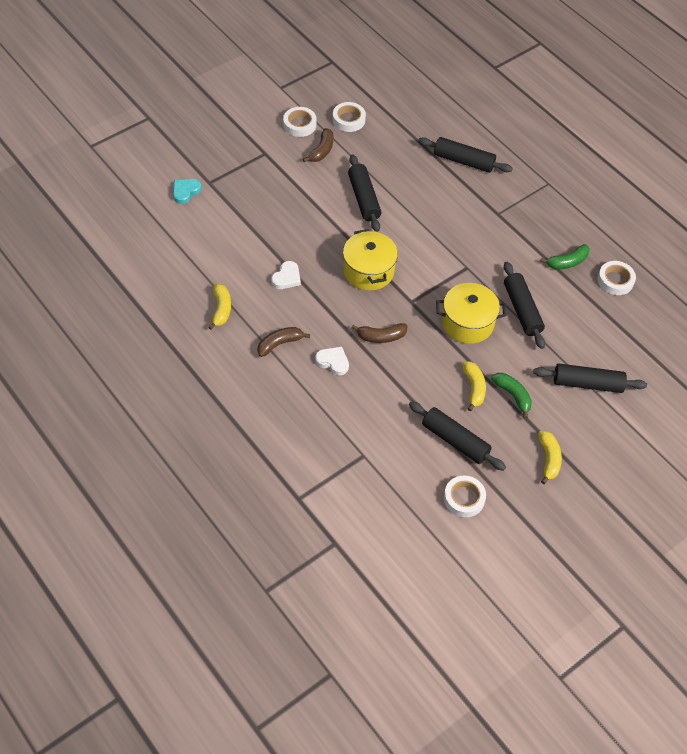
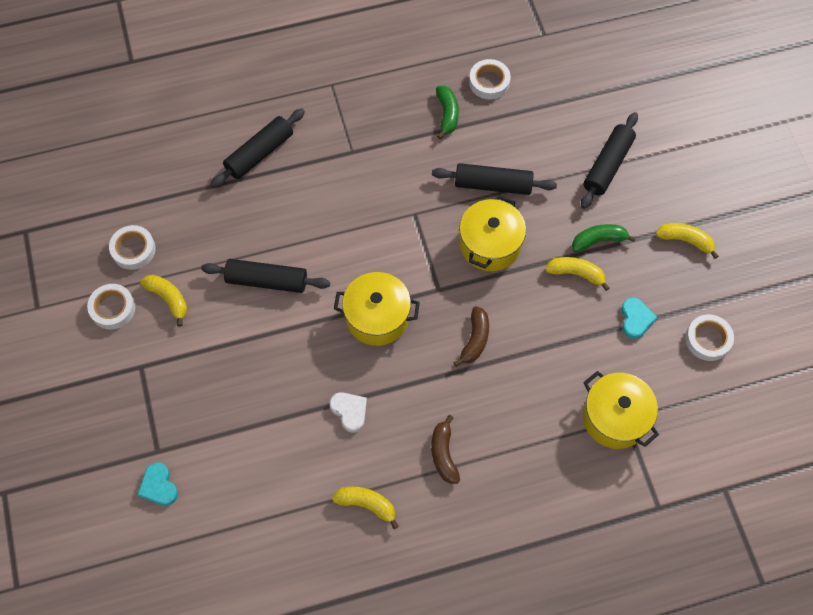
camera: 65 degrees left, 10 degrees up
(322, 150) = (168, 299): brown banana -> yellow banana
(333, 362) = (490, 404): white heart -> none
(361, 448) = (614, 418): none -> yellow pot
(455, 441) = (635, 319): black rolling pin -> turquoise heart

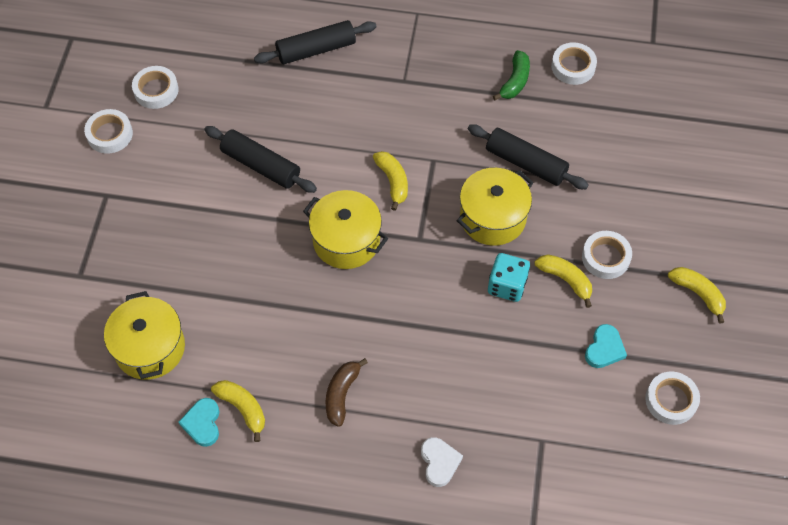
camera: 25 degrees right, 5 degrees down
(159, 486) = (64, 307): turquoise heart -> turquoise heart (202, 423)
(168, 299) = (163, 146): yellow banana -> yellow banana (393, 181)
(349, 411) = (273, 316): white heart -> white heart (439, 462)
(475, 340) = (430, 300): brown banana -> none
(531, 299) = (507, 285): none -> turquoise dice
(598, 240) = (605, 257): green banana -> white tape
(607, 165) = (653, 190): black rolling pin -> none
(614, 418) = (532, 435): yellow pot -> yellow pot (150, 348)

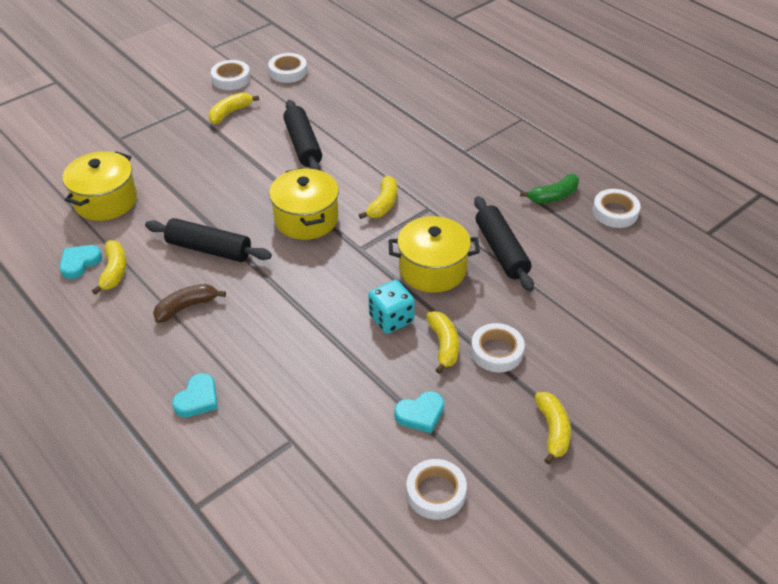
camera: 40 degrees right, 15 degrees down
(154, 175) = (230, 113): none -> yellow banana
(316, 50) = (421, 103): black rolling pin -> black rolling pin (209, 249)
(439, 462) = (197, 399): white heart -> turquoise heart

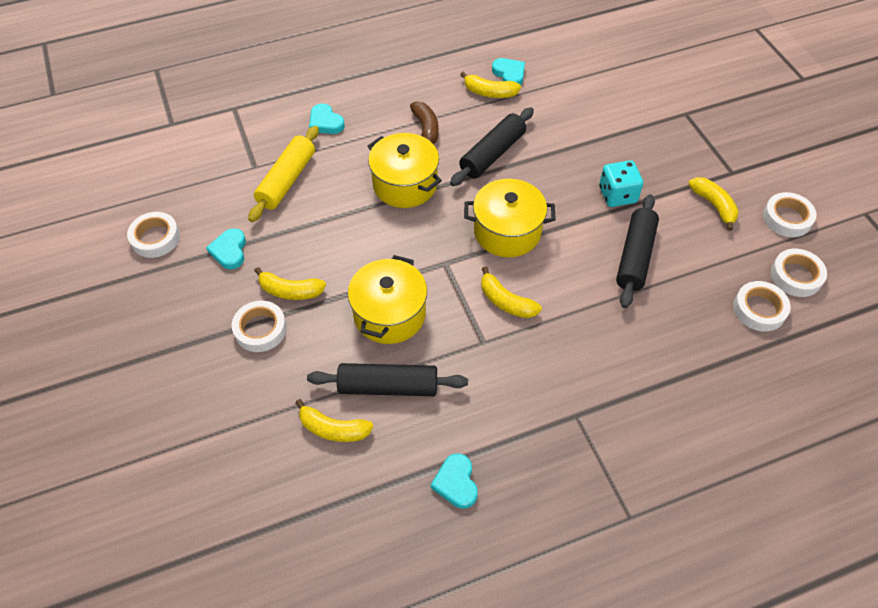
camera: 110 degrees right, 10 degrees up
(105, 201) = (588, 96): yellow pot -> yellow pot (405, 184)
(302, 402) = (287, 180): none -> yellow rolling pin
(303, 145) = (635, 257): black rolling pin -> black rolling pin turned 75 degrees counterclockwise
(391, 319) = (342, 261): turquoise dice -> turquoise dice (617, 195)
(552, 430) = (155, 338): yellow banana -> yellow banana (333, 429)
(553, 196) = (456, 483): green banana -> turquoise heart
(615, 212) = (398, 543): white tape -> white tape (759, 309)

